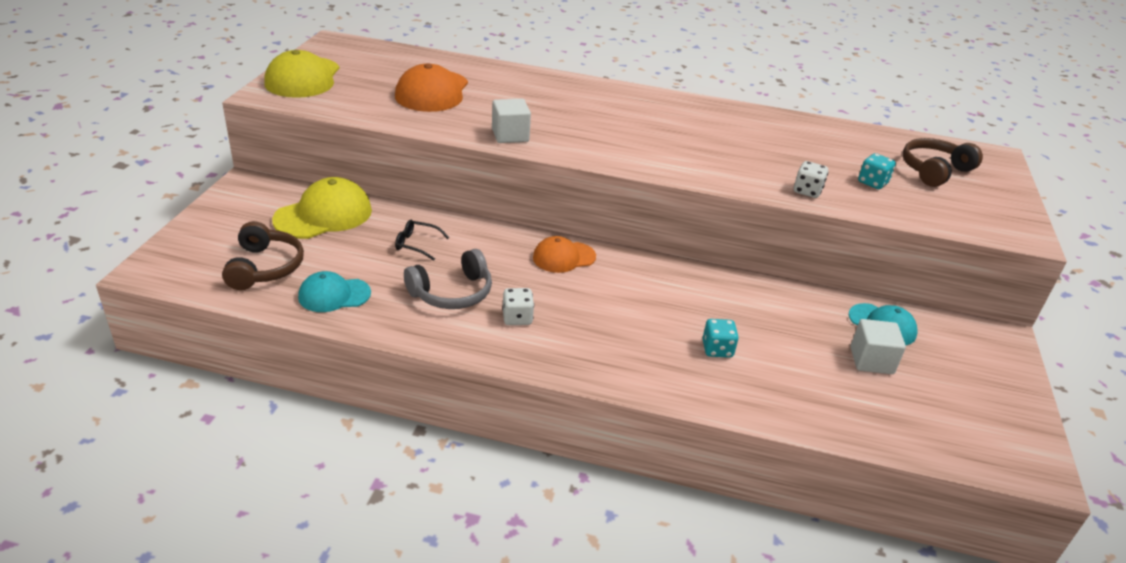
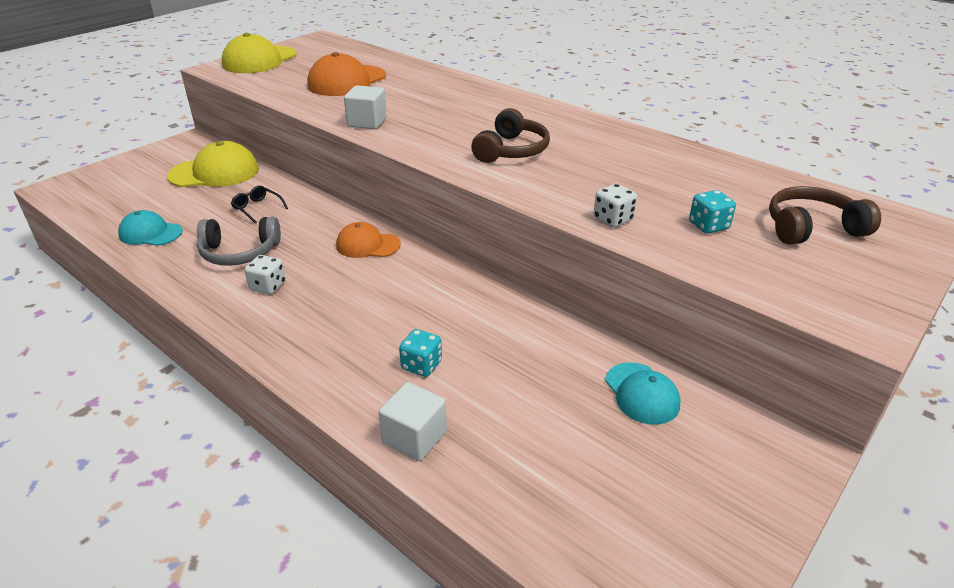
camera: 30 degrees right, 0 degrees up
(264, 267) = (128, 202): brown headphones -> brown headphones (511, 150)
(871, 360) = (586, 428): white cube -> white cube (414, 437)

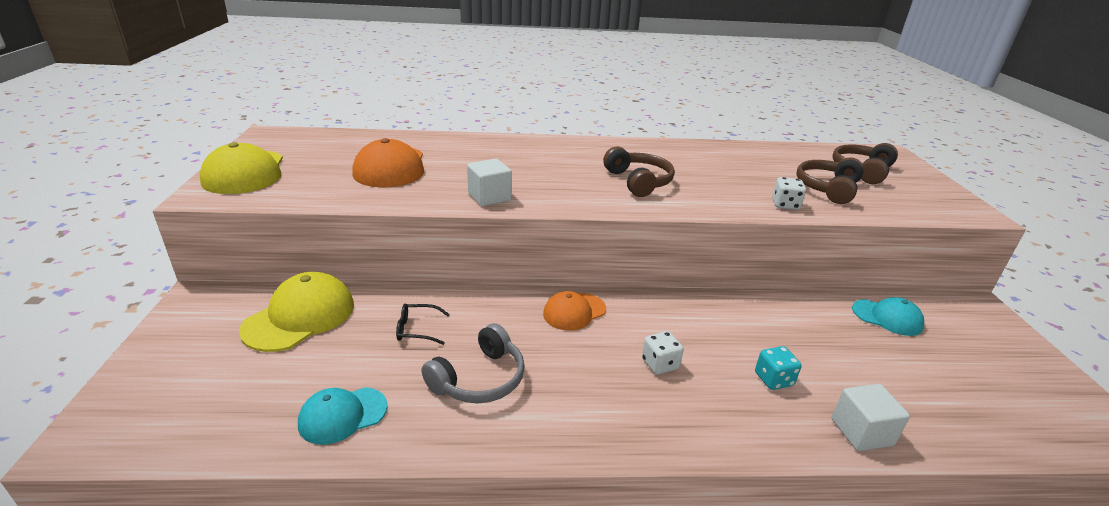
camera: 45 degrees left, 5 degrees down
(268, 286) = (562, 393): white dice -> white dice (660, 364)
(708, 226) = (828, 188): turquoise dice -> brown headphones

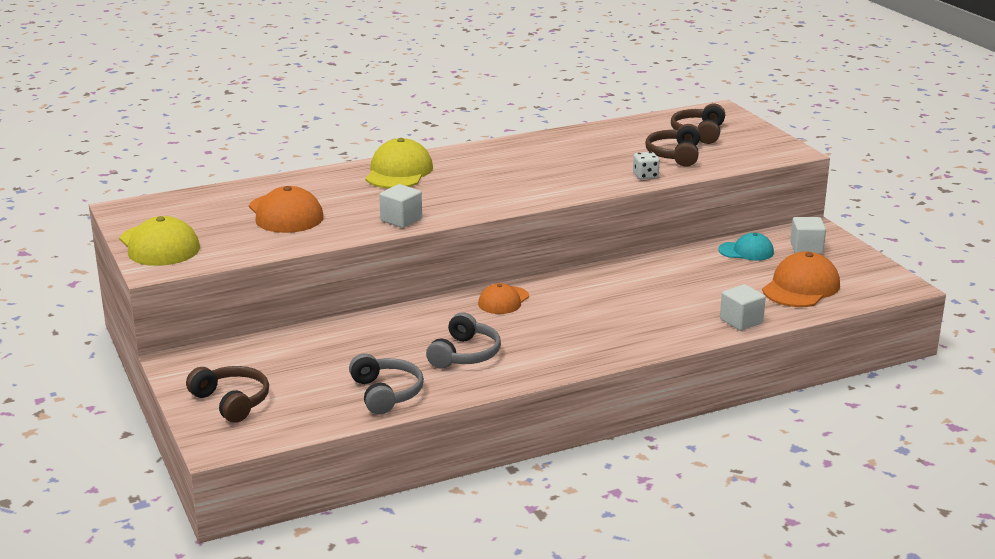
camera: 20 degrees left, 5 degrees down
(300, 317) = (283, 353): yellow cap -> yellow cap (399, 172)
(342, 415) = (386, 393): turquoise cap -> grey headphones
(417, 329) = (388, 339): black glasses -> none
(638, 181) = (515, 181): brown headphones -> brown headphones (232, 402)
(660, 364) = (590, 317): white dice -> none
(773, 379) = (674, 307): turquoise dice -> none
(958, 394) = (801, 287): none -> orange cap
(968, 333) = (806, 248): none -> white cube

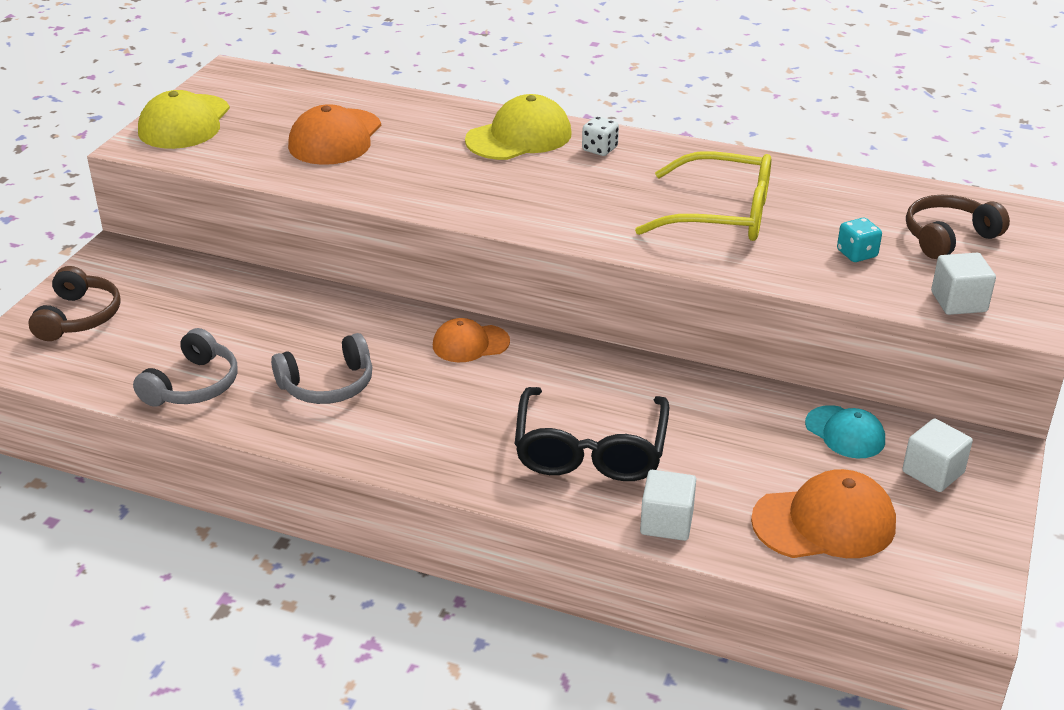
camera: 45 degrees right, 10 degrees up
(401, 220) = (415, 194): white cube -> white cube (958, 302)
(580, 164) = (720, 214): none -> yellow glasses
(645, 176) = (765, 265): white dice -> white dice (599, 149)
(653, 312) = (590, 449): none -> black glasses
(675, 155) = (857, 254): brown headphones -> turquoise dice

